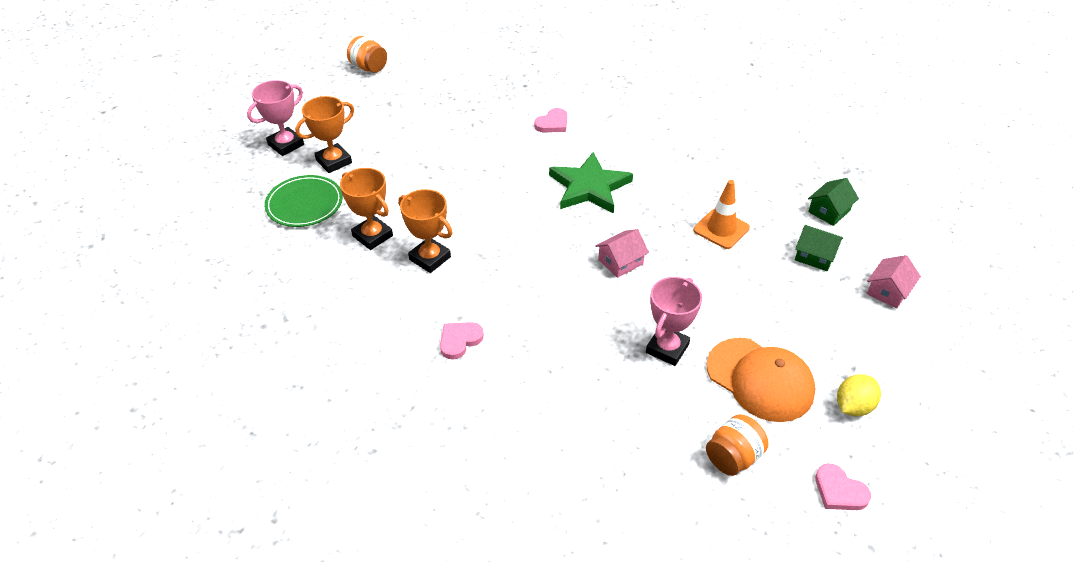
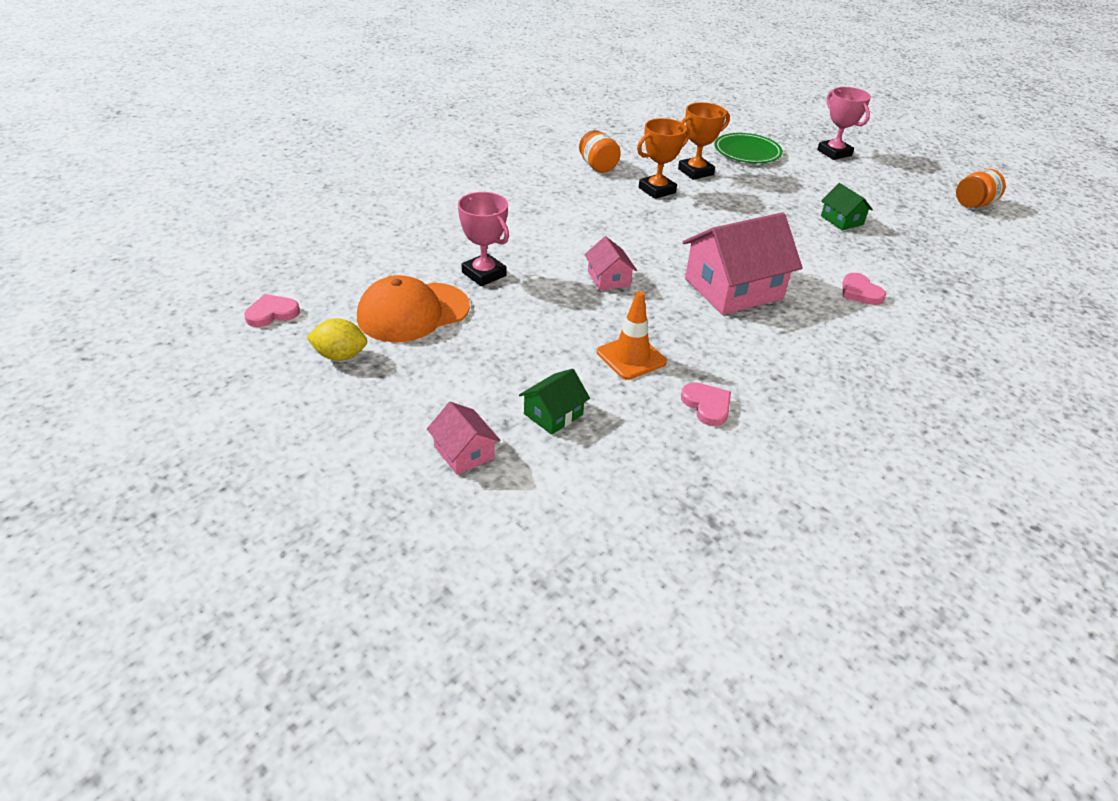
camera: 105 degrees right, 5 degrees down
(334, 161) = (805, 169): orange trophy -> none
(459, 340) = (555, 187): pink heart -> pink heart (707, 405)
(589, 187) = (733, 289): green star -> pink house
(733, 457) = (350, 273): orange jar -> orange jar (598, 166)
(829, 211) = (629, 462): green house -> green house (842, 220)
(853, 406) = (340, 356): yellow lemon -> yellow lemon turned 60 degrees counterclockwise

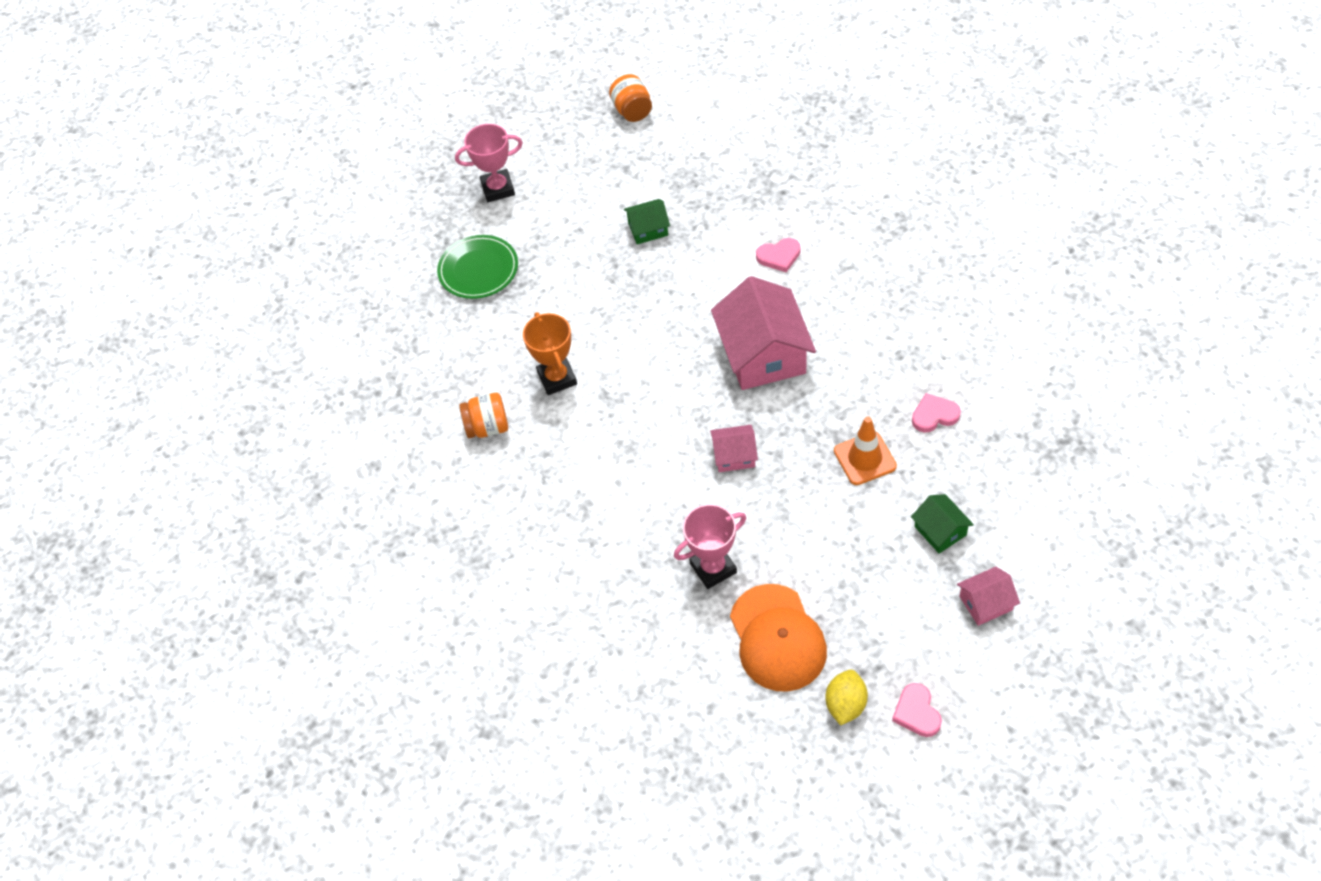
camera: 70 degrees left, 15 degrees up
(272, 313) = (767, 774): pink heart -> pink heart (917, 712)
(695, 172) = (519, 332): orange trophy -> none

